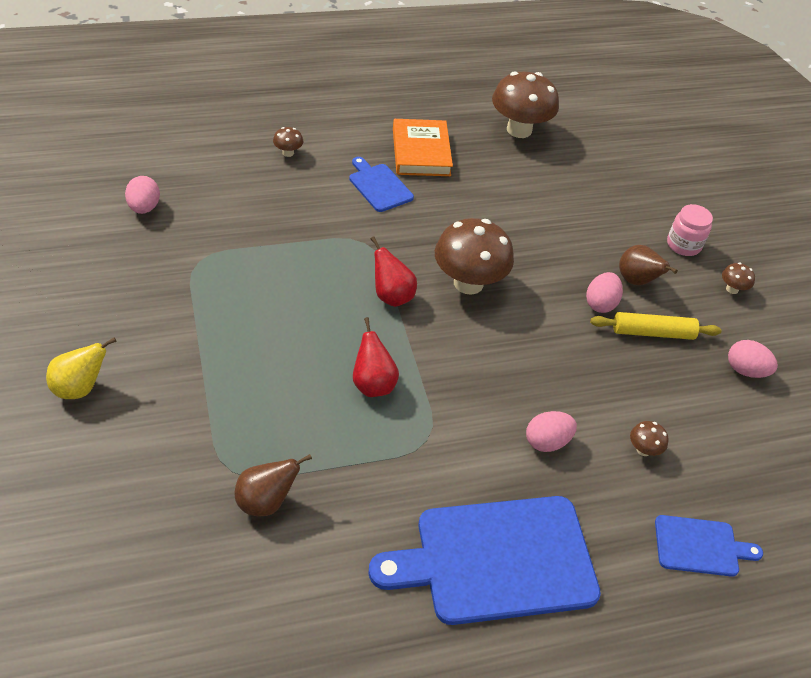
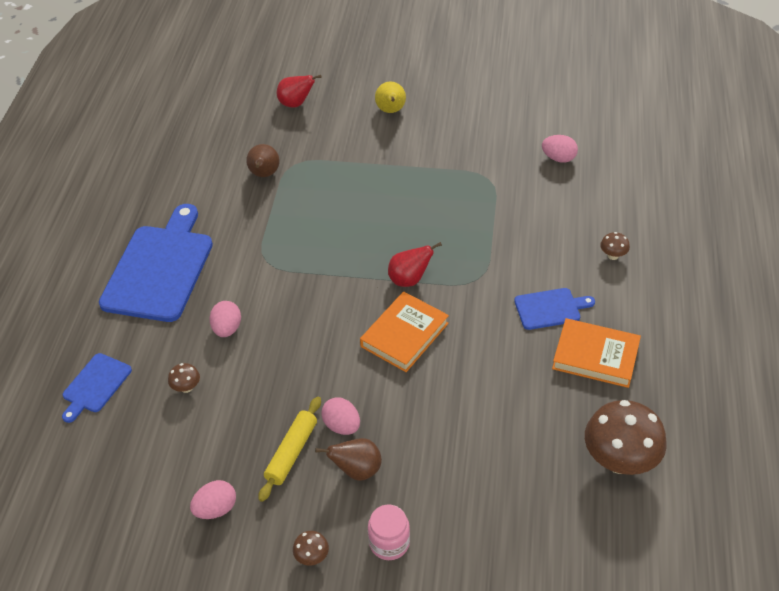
camera: 120 degrees right, 0 degrees up
(373, 384) = (328, 245): red pear -> red pear (296, 104)
(468, 283) = (404, 335): brown mushroom -> orange book

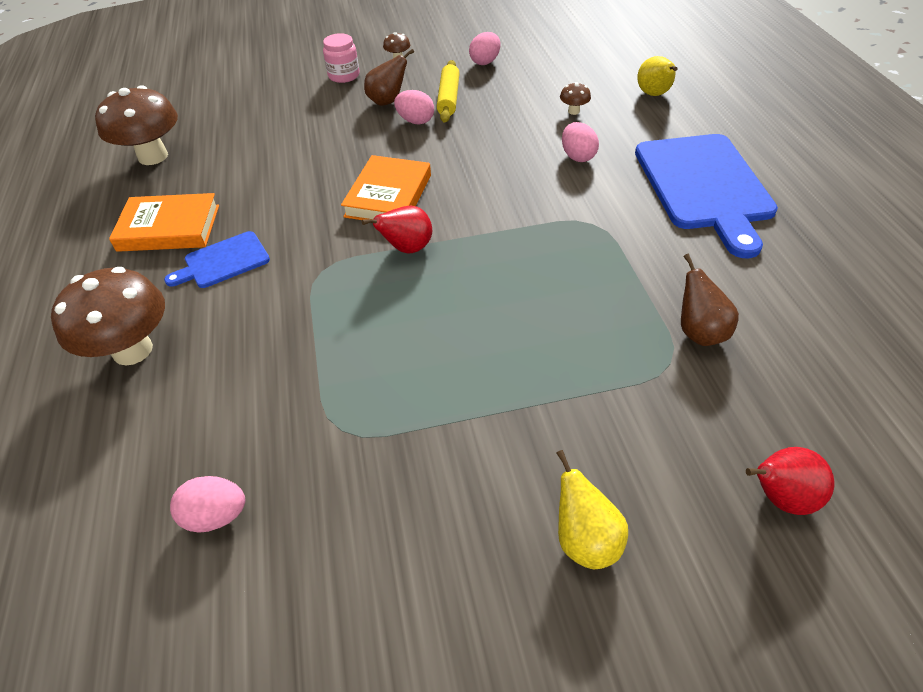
camera: 160 degrees right, 0 degrees up
(95, 385) = (654, 94): blue cutting board -> yellow pear
(613, 255) = (132, 350): brown mushroom -> brown mushroom, size x2.33

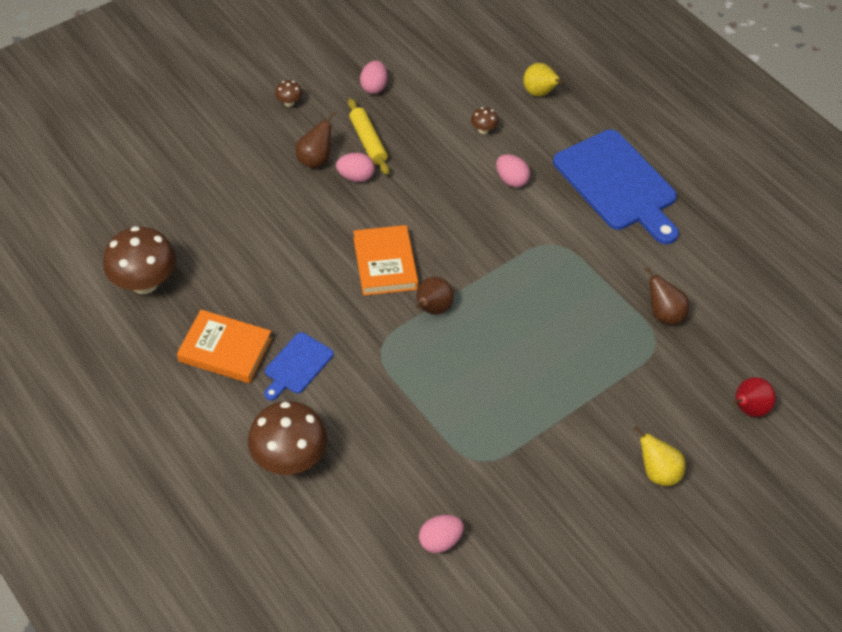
camera: 30 degrees left, 5 degrees up
(169, 228) = (225, 349): orange book -> orange book turned 45 degrees clockwise
(344, 76) = (251, 137): pink jar -> none
(407, 248) = (432, 309): red pear -> brown pear

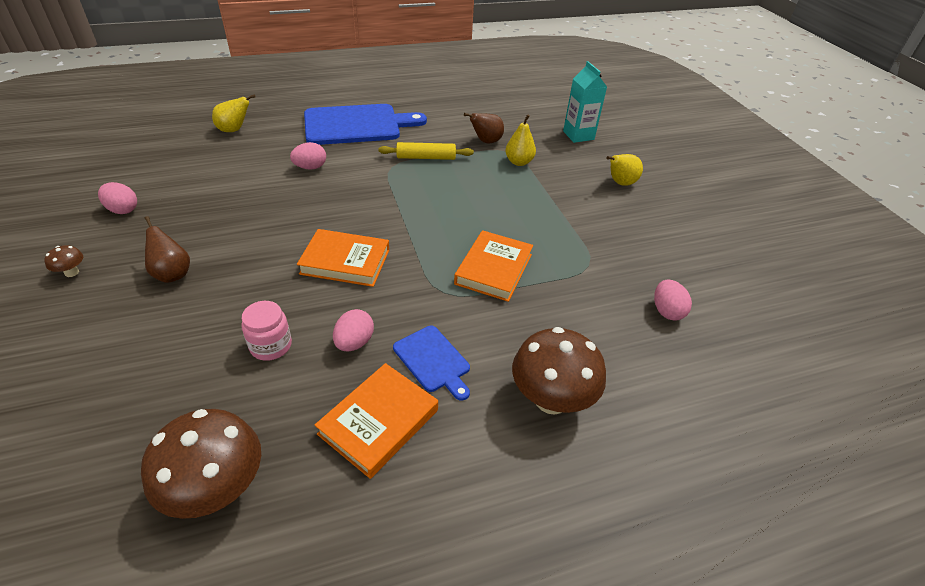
camera: 70 degrees left, 10 degrees down
(269, 256) = (271, 346): none -> pink jar
(355, 177) = (223, 252): pink egg -> pink egg (354, 342)
(368, 141) = (187, 232): yellow rolling pin -> yellow rolling pin (426, 157)
(431, 380) = (494, 269): none -> orange book
(432, 309) = (416, 247): brown pear -> none
(483, 130) = (243, 165): brown mushroom -> none
(638, 357) = (519, 162): none -> yellow pear
(747, 409) = (578, 135): red pear -> turquoise carton

